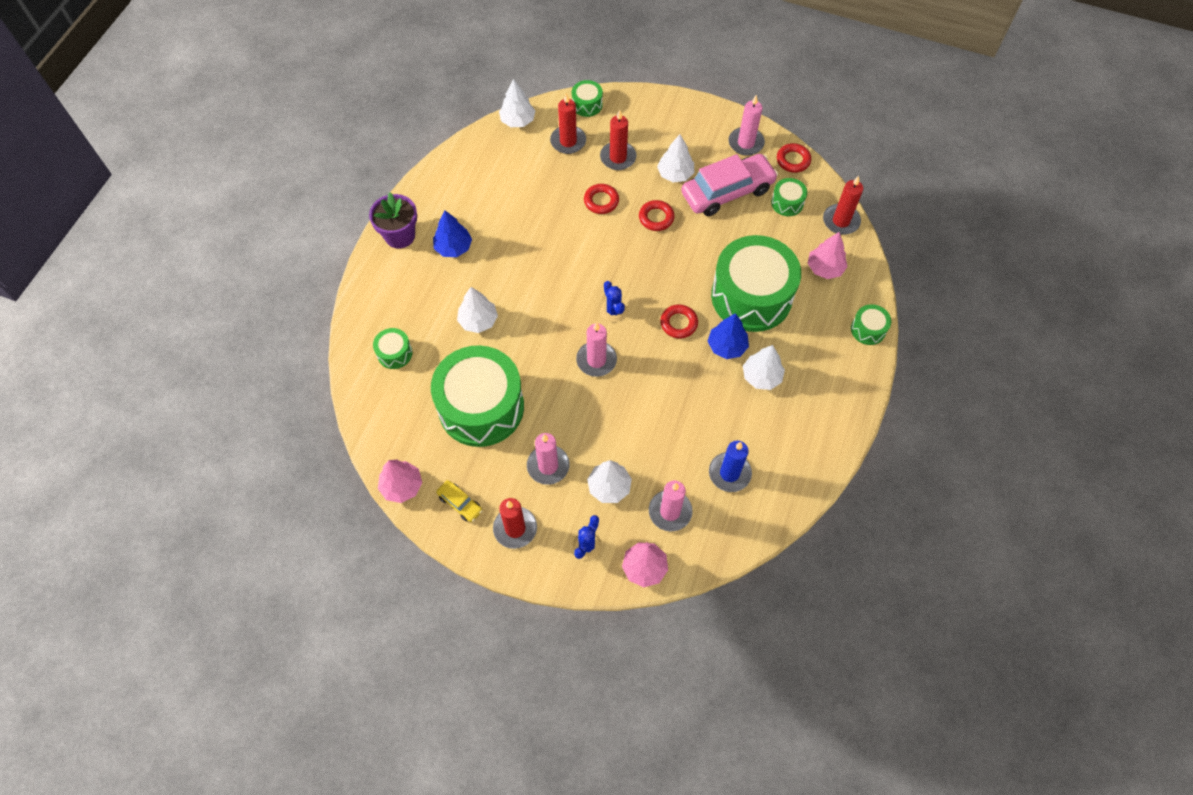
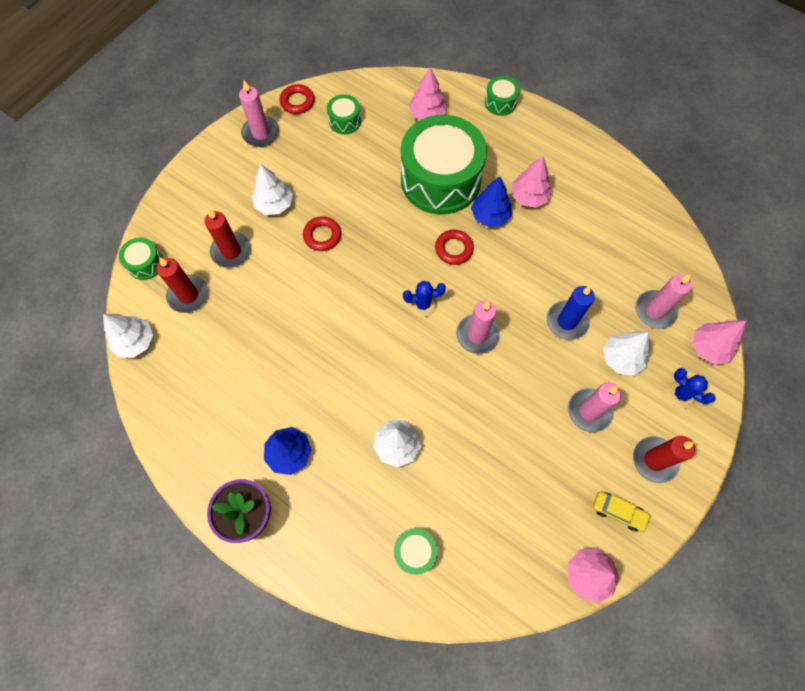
camera: 75 degrees left, 5 degrees up
(460, 503) = (618, 512): yellow car -> yellow car turned 60 degrees clockwise
(481, 407) = (507, 465): green drum -> none
(601, 201) = (282, 282): red ring -> none
(727, 192) = (314, 165): pink car -> none
(729, 473) = (623, 250): blue candle -> blue candle (566, 321)
(761, 376) = (529, 197): white tree -> pink tree
(841, 221) = (380, 86): red candle -> none

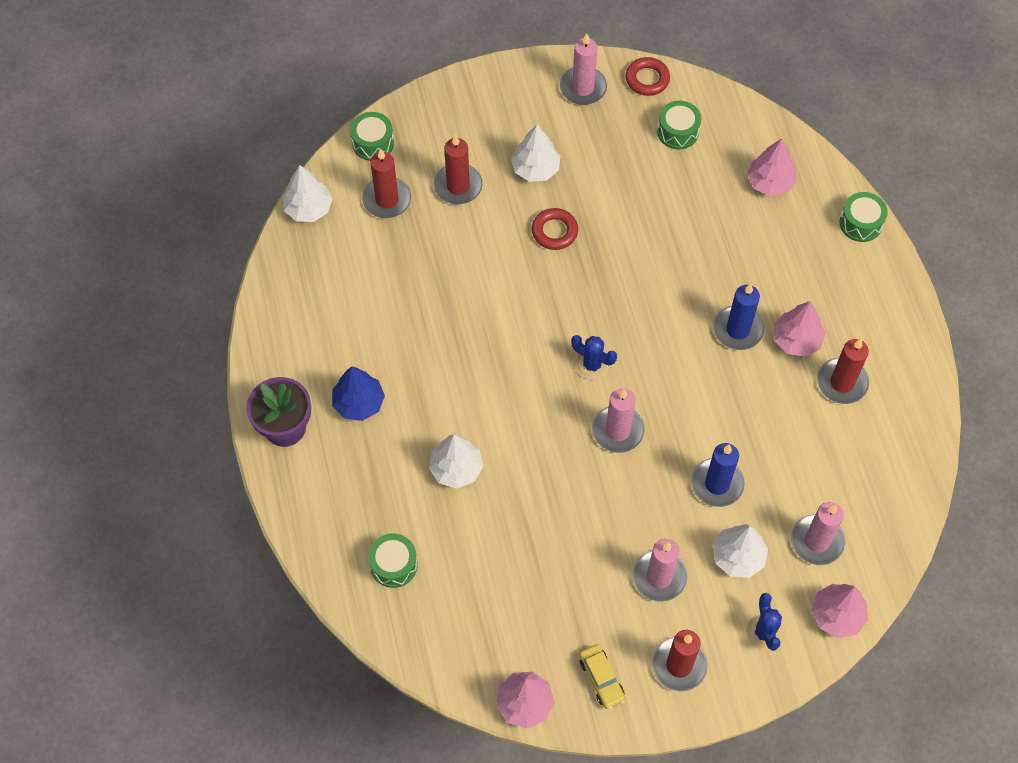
camera: 40 degrees right, 5 degrees down
(440, 180) = (720, 259): green drum -> none
(454, 249) = (670, 335): red ring -> none
(490, 215) = (738, 329): blue tree -> blue candle
(577, 203) = (842, 382): none -> red candle

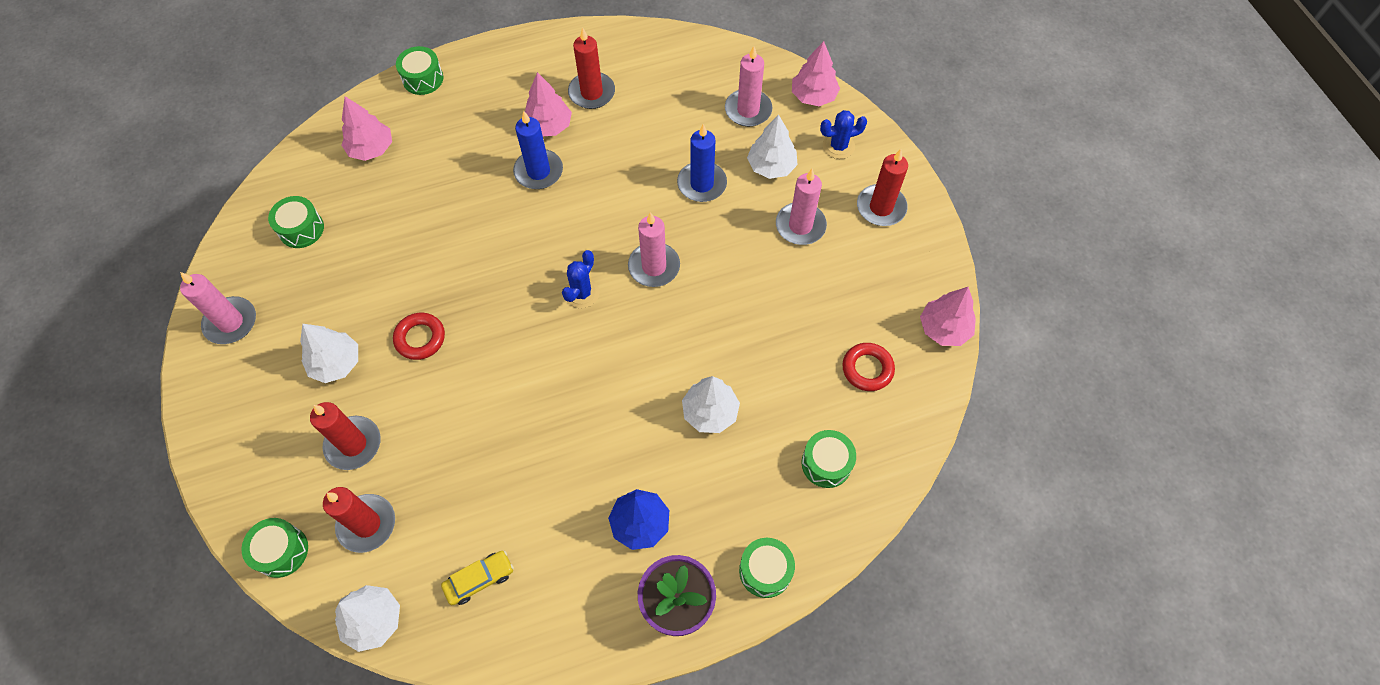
camera: 95 degrees left, 0 degrees up
(303, 500) = (765, 571): none -> green drum
(601, 679) = (906, 267): yellow car -> yellow car (479, 579)
(647, 79) = (228, 260): red ring -> red ring (867, 369)

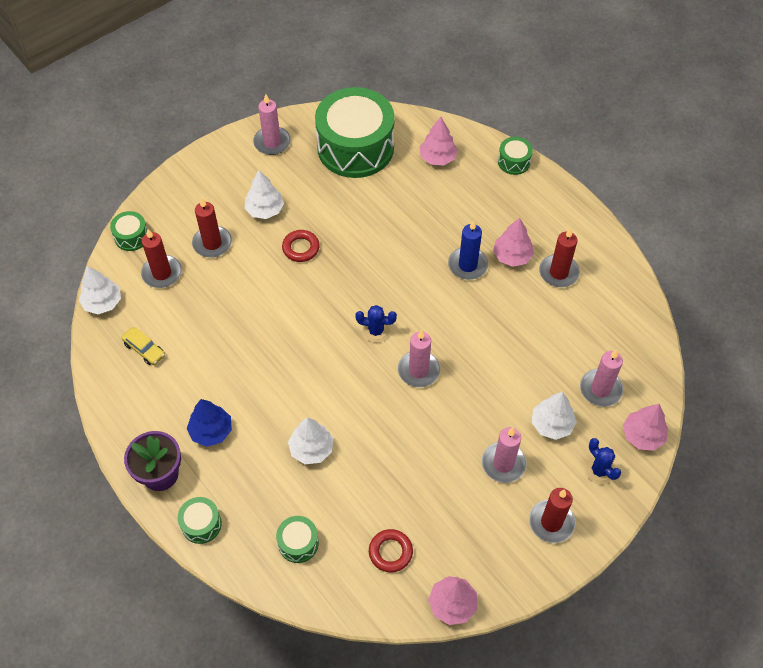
camera: 70 degrees right, 5 degrees down
(301, 229) = (355, 147): green drum -> green drum, size x2.37
(702, 184) = (509, 378): blue candle -> none

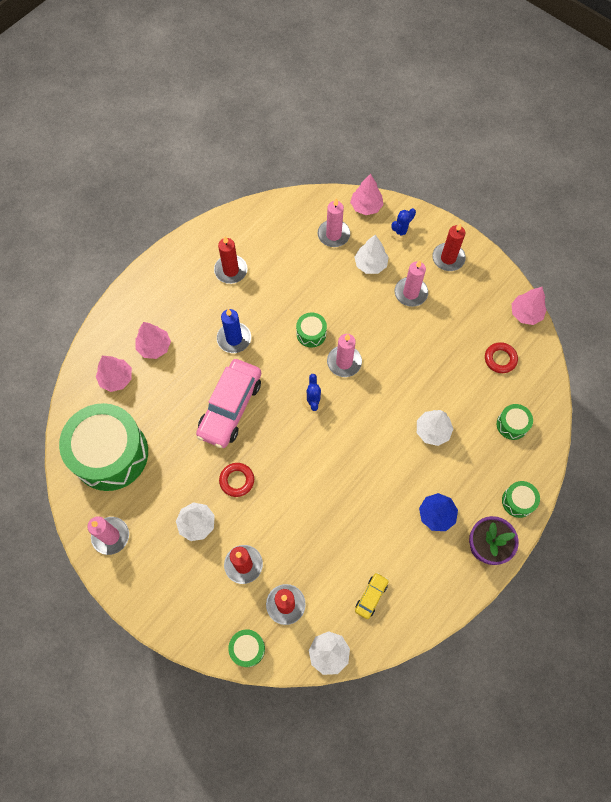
camera: 100 degrees left, 10 degrees up
(384, 252) = (230, 407): none -> pink car
(512, 256) = (219, 306): pink tree -> pink tree (154, 347)
(514, 162) = (115, 315): green drum -> green drum (311, 333)

